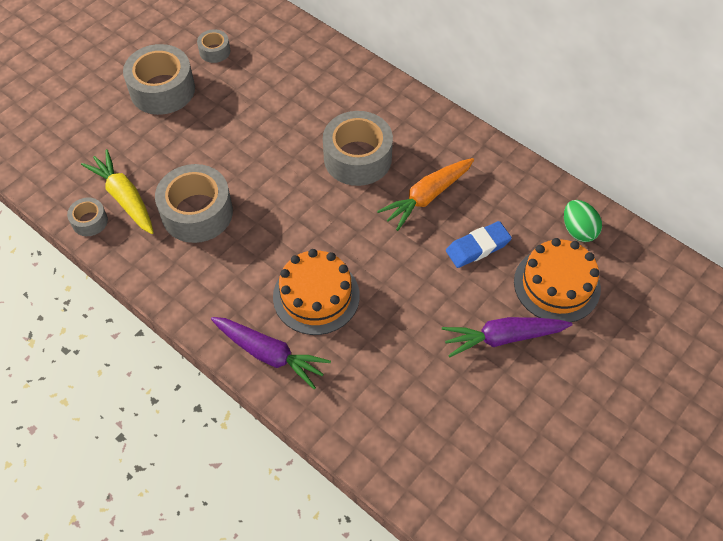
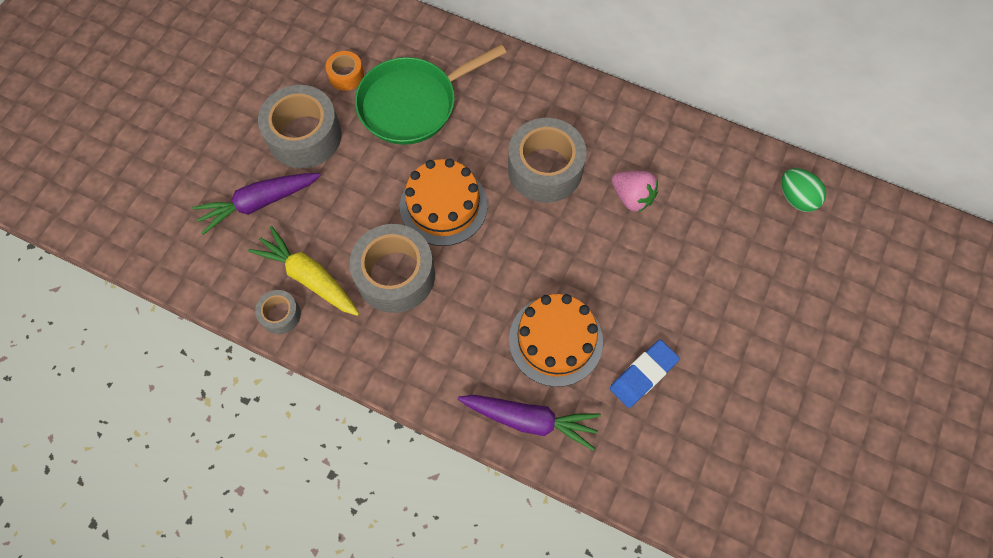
camera: 15 degrees left, 10 degrees up
(214, 51) = (346, 75): grey tape -> orange tape
(262, 84) = (413, 104): none -> green pan
(427, 197) = (632, 197): orange carrot -> pink strawberry
(477, 247) = (702, 242): blue eraser -> blue eraser (643, 375)
(503, 338) = (759, 338): purple carrot -> purple carrot (259, 203)
(557, 285) = (794, 265): orange cake -> orange cake (443, 205)

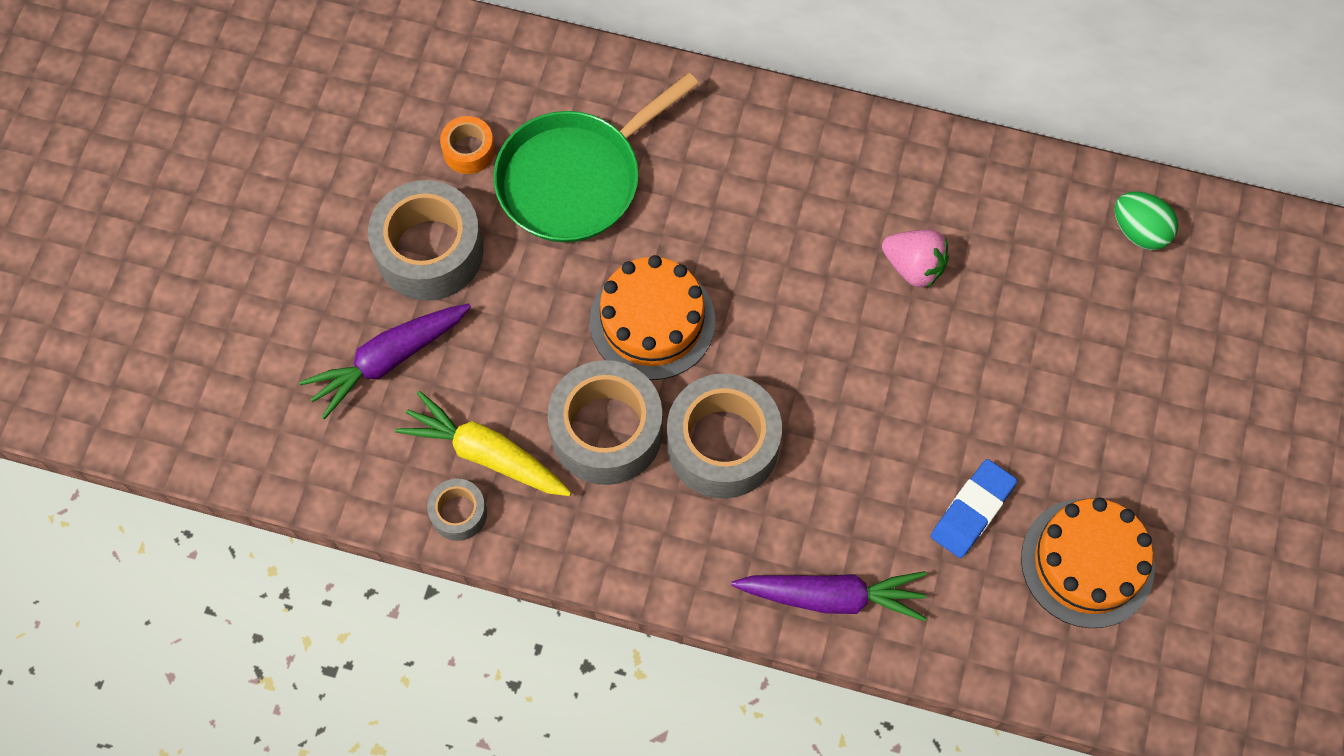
camera: 10 degrees left, 0 degrees up
(545, 169) = (784, 245): grey tape -> grey tape (722, 444)
(555, 340) = (846, 484): orange cake -> orange cake (1087, 563)

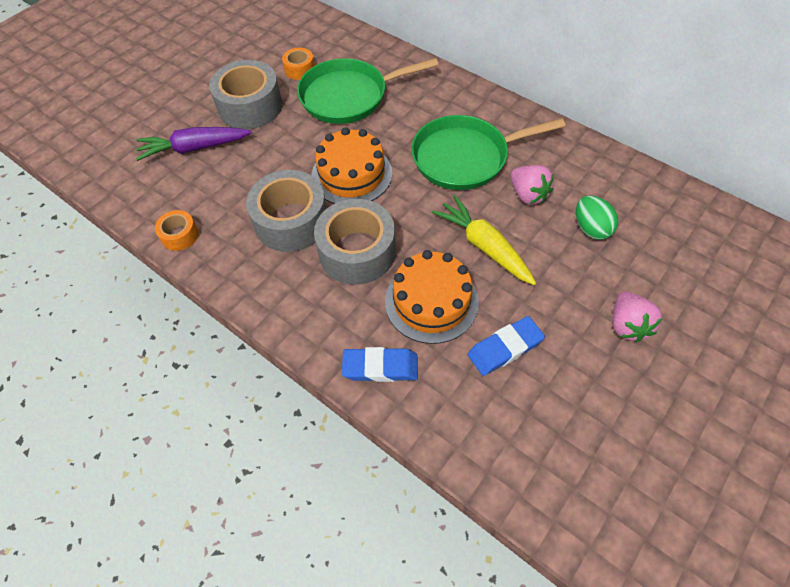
camera: 25 degrees right, 10 degrees down
(458, 513) = (180, 235): grey tape -> orange tape
(485, 454) = (215, 210): yellow carrot -> yellow carrot (484, 246)
(801, 233) = (465, 157): none -> green pan
(832, 596) = (380, 367): purple carrot -> blue eraser
(1087, 563) = (577, 414): orange cake -> orange cake (431, 301)
(1106, 421) = (627, 325): none -> pink strawberry
(1139, 231) = (691, 220): green egg -> green egg (591, 228)

